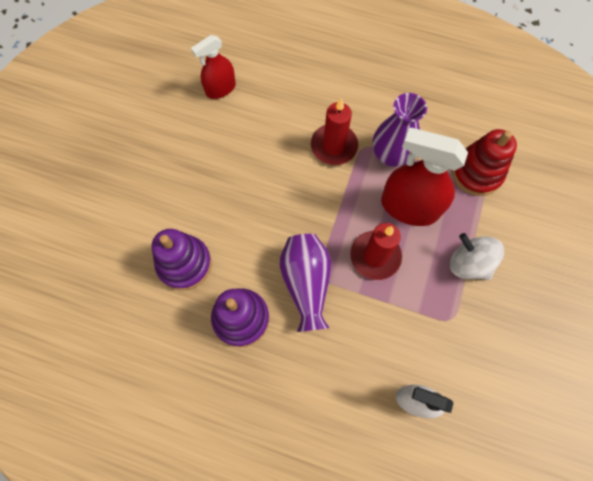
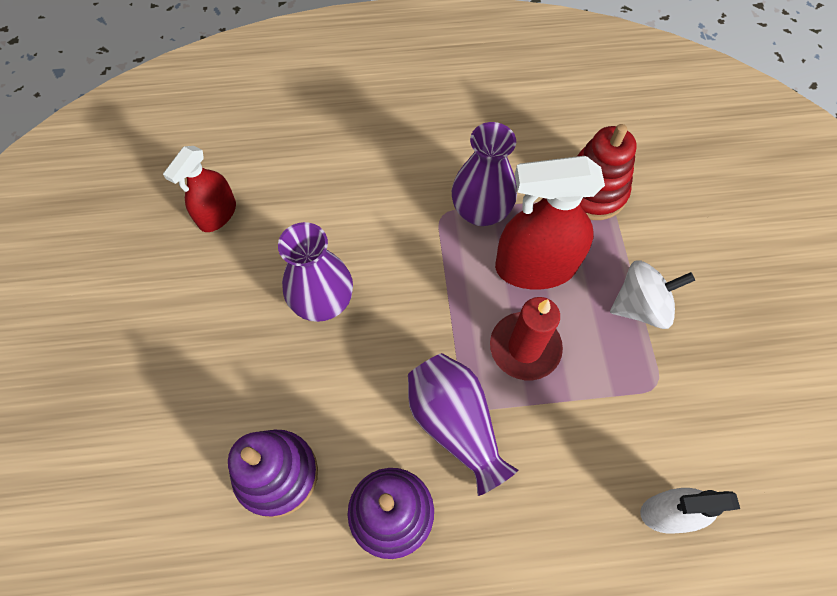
camera: 25 degrees left, 5 degrees down
(260, 171) = (323, 301): none -> purple vase
(334, 146) = (404, 229): red candle -> none
(468, 264) = (640, 306): white spinning top -> white spinning top turned 150 degrees clockwise

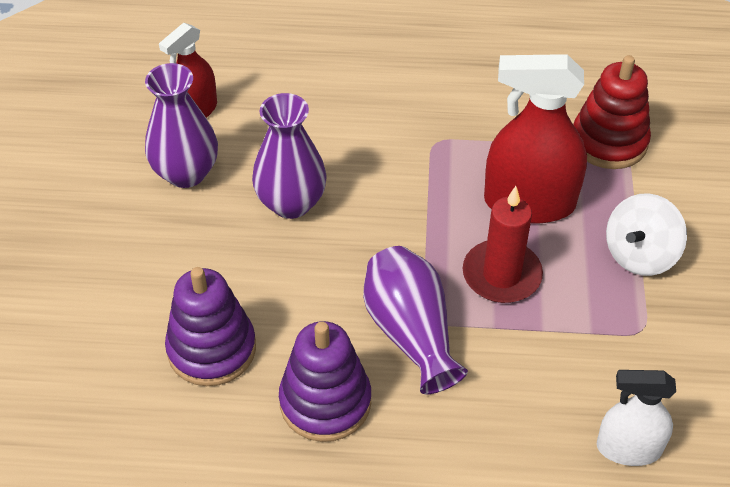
camera: 10 degrees right, 15 degrees down
(480, 211) = (479, 144): purple vase -> purple vase (186, 173)
(640, 306) = (640, 255): white spinning top -> white spinning top turned 135 degrees clockwise

